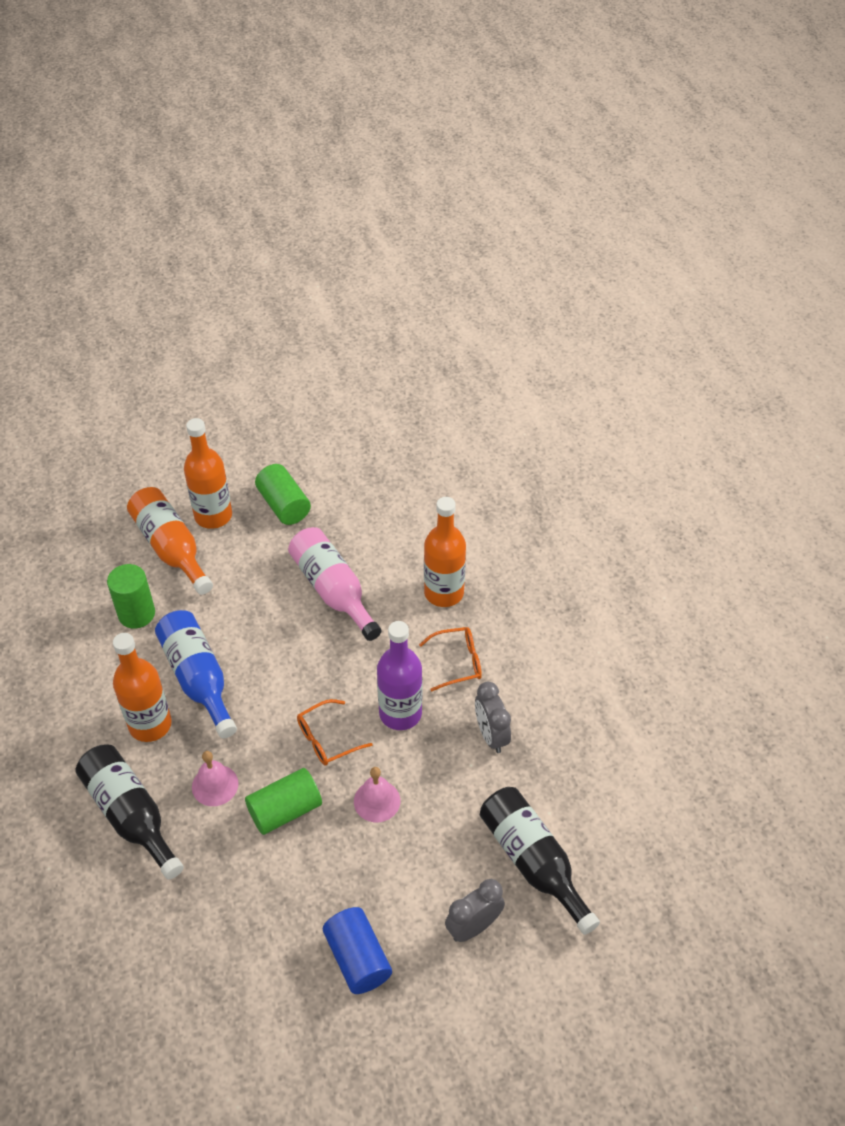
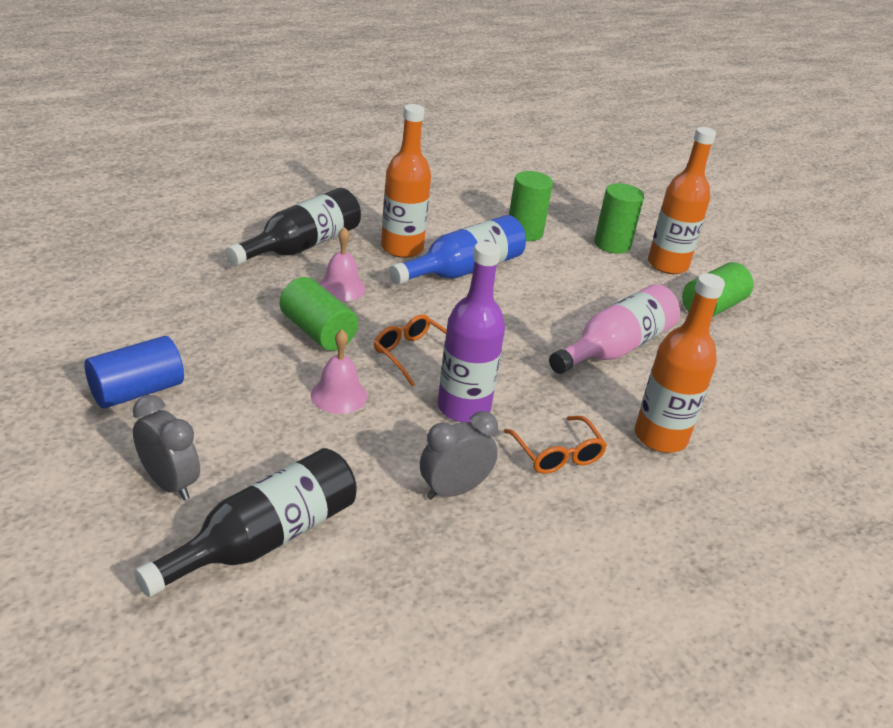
camera: 75 degrees right, 15 degrees down
(171, 548) = (612, 244): orange bottle -> green cylinder

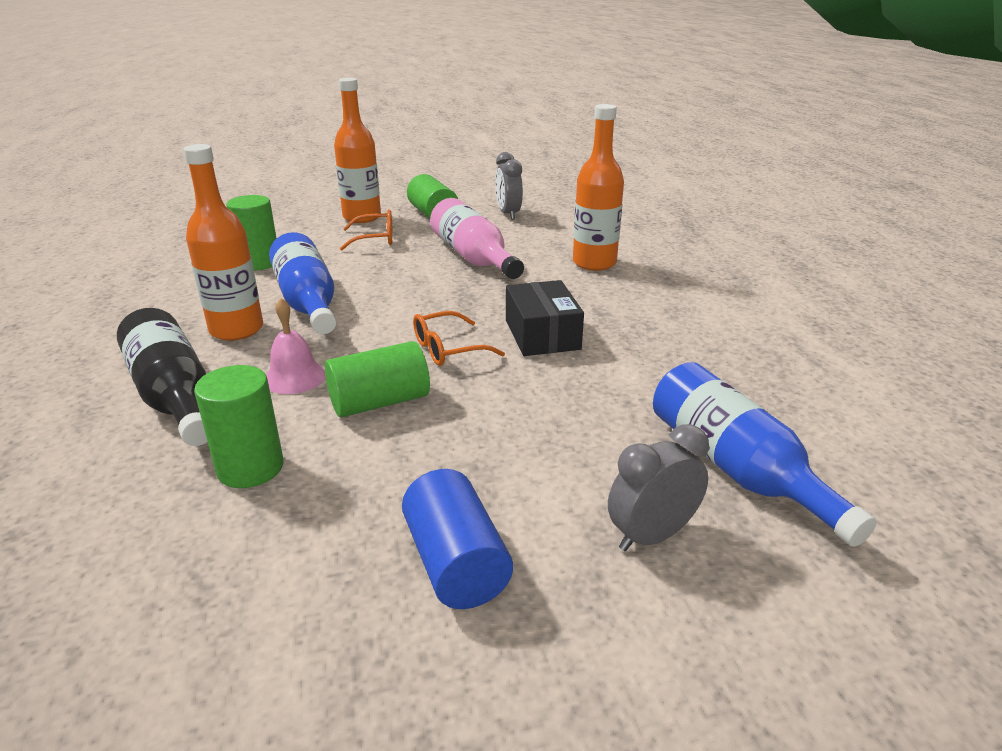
camera: 70 degrees left, 5 degrees down
(264, 539) = (736, 468): black bottle -> blue bottle
(339, 395) = (506, 400): pink bell -> none
(453, 490) = (658, 355): grey clock -> grey clock (508, 214)
(463, 408) = (542, 335): purple bottle -> black box
(557, 454) = (612, 304): orange glasses -> orange glasses (375, 239)
(612, 244) = (313, 231): green cylinder -> green cylinder (250, 468)

